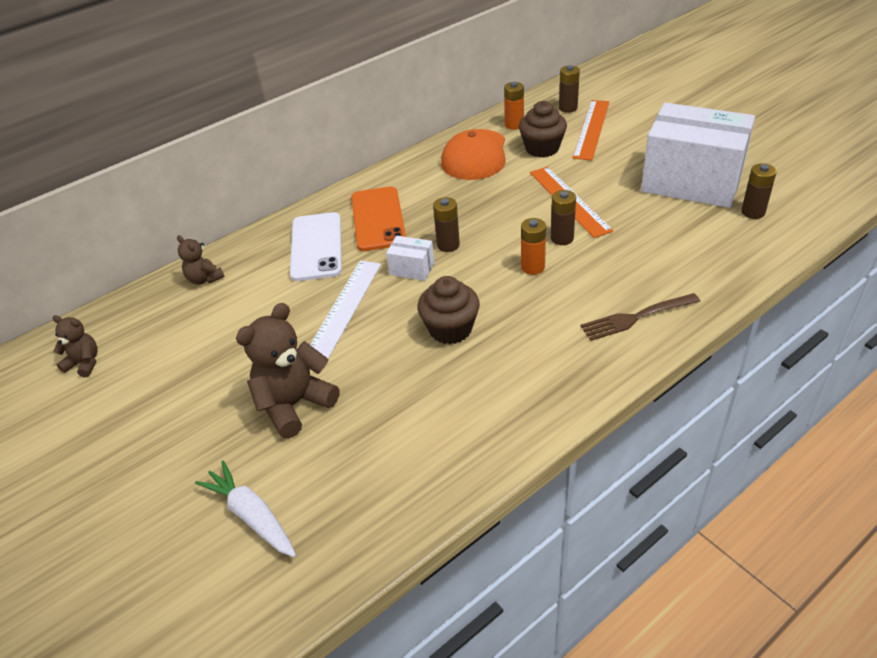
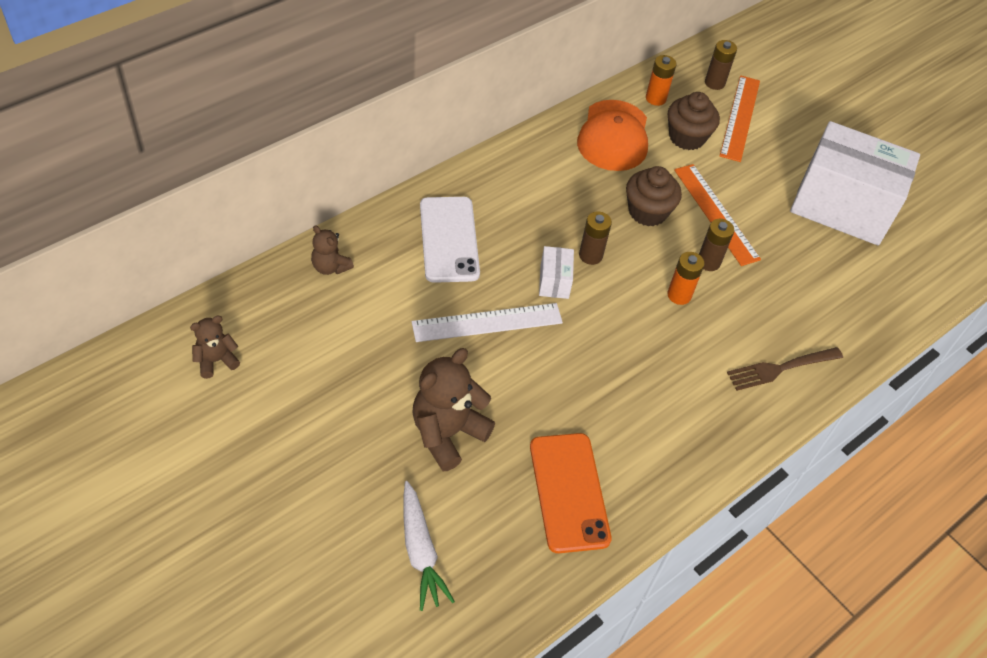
camera: 10 degrees left, 10 degrees up
(84, 363) = (216, 360): brown teddy bear -> brown teddy bear turned 45 degrees counterclockwise
(252, 516) = (420, 551): white carrot -> white carrot turned 150 degrees counterclockwise
(344, 308) = (487, 322): white ruler -> white ruler turned 60 degrees clockwise
(378, 219) = (513, 210): orange phone -> orange phone (569, 492)
(412, 269) = (554, 281): white box -> white box turned 75 degrees clockwise
(450, 329) = (598, 361): brown cupcake -> brown cupcake (647, 212)
(753, 212) = (900, 254): brown battery -> none

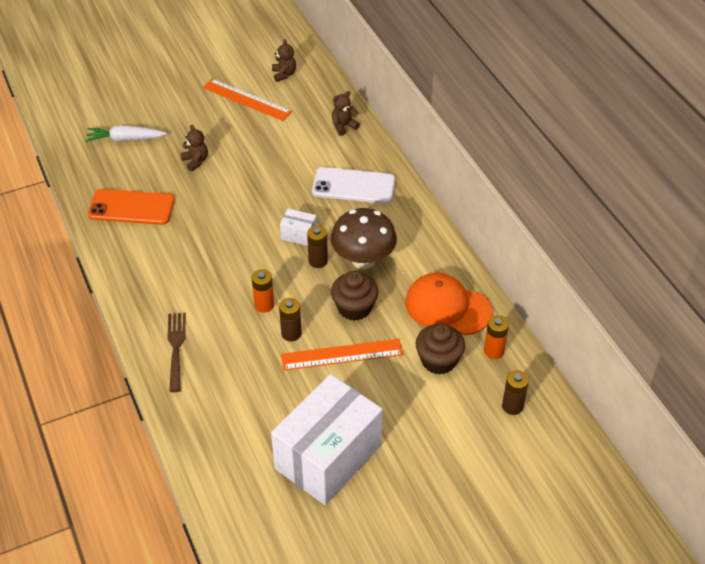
camera: 110 degrees right, 5 degrees down
(447, 433) = (195, 161): brown teddy bear -> brown teddy bear, size x0.55
(487, 322) = (273, 193): white ruler -> none
(573, 213) = (363, 260): none -> brown mushroom
(740, 117) = (460, 412): orange ruler -> orange ruler (246, 99)

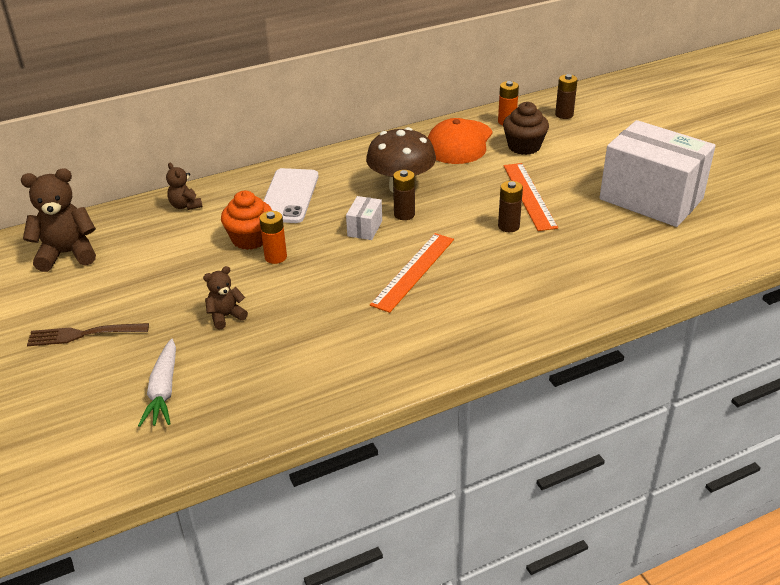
camera: 90 degrees left, 10 degrees down
(131, 207) = (311, 366): orange phone -> none
(176, 349) = (547, 302): brown fork -> brown fork (84, 334)
(246, 99) = (109, 282): orange ruler -> orange ruler (413, 271)
(264, 305) = (472, 245): orange battery -> orange battery (275, 257)
(284, 74) = (67, 254): brown teddy bear -> brown teddy bear, size x1.81
(291, 167) = (250, 239): none -> orange cupcake
(354, 308) = (467, 190): brown cupcake -> none

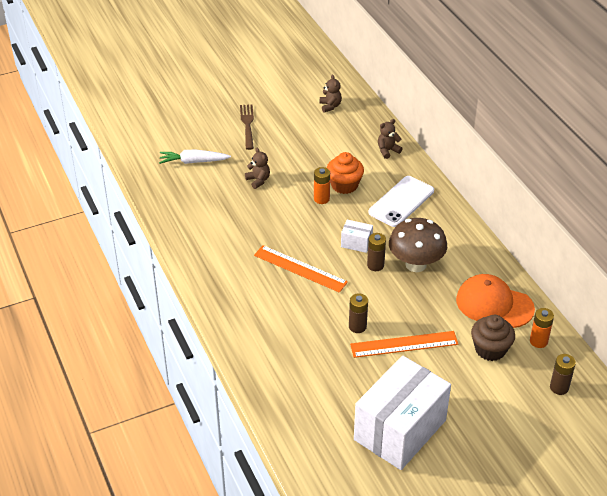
camera: 90 degrees right, 5 degrees up
(67, 254) = (330, 106): brown teddy bear -> brown teddy bear, size x0.55
(289, 196) = (401, 202): white phone -> white phone turned 60 degrees counterclockwise

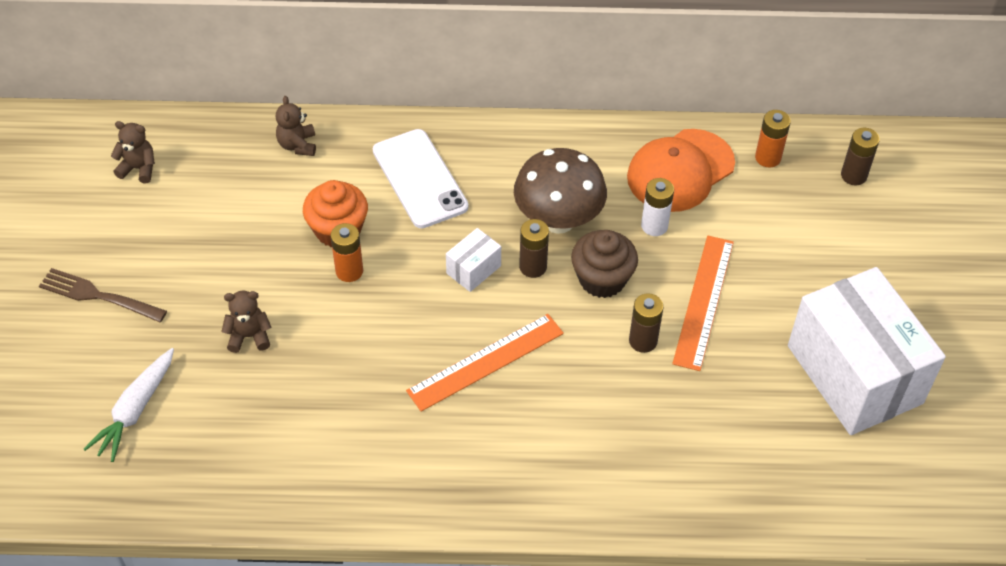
camera: 65 degrees left, 10 degrees up
(443, 306) = (654, 226): none -> white battery
(490, 349) = (758, 213): brown cupcake -> brown cupcake (602, 279)

